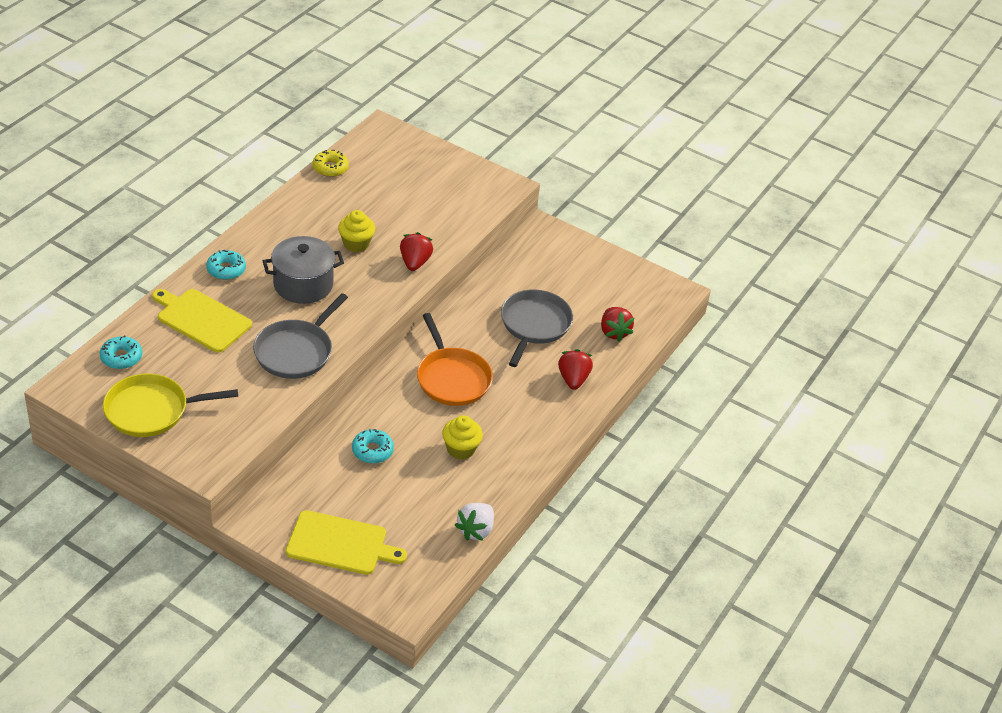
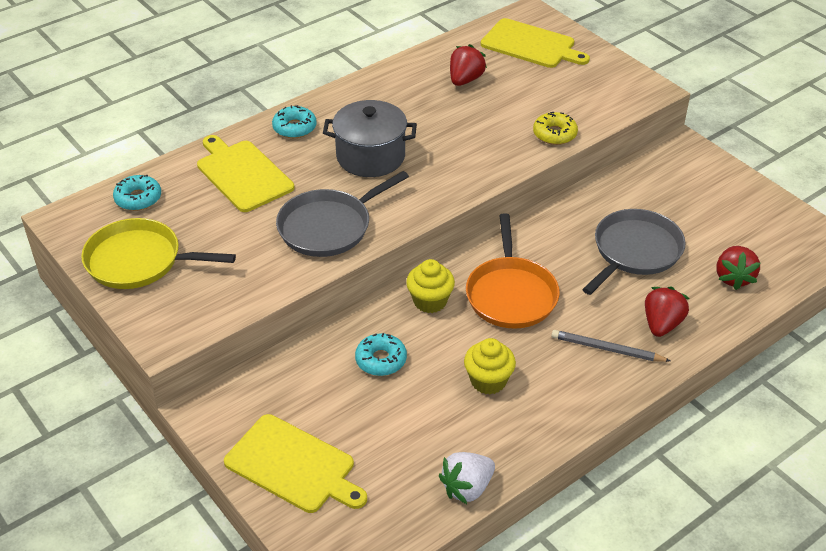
camera: 25 degrees right, 0 degrees up
(330, 168) = (455, 44): yellow donut -> yellow donut (554, 134)
(356, 244) = (449, 124): yellow cupcake -> yellow cupcake (430, 301)
(395, 159) = (531, 45): none -> yellow cutting board
(414, 262) = (508, 154): red strawberry -> red strawberry (465, 80)
(540, 406) = (607, 349): none -> grey pencil

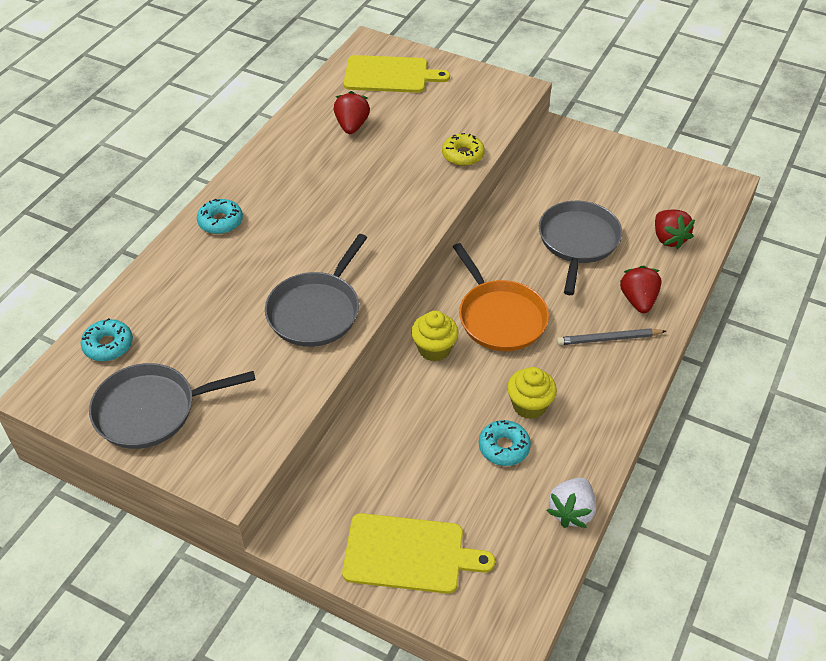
camera: 25 degrees left, 5 degrees up
(138, 261) = (151, 410): yellow pan -> grey pan
(243, 174) = (199, 285): yellow cutting board -> none
(370, 156) = (312, 228): grey pot -> none
(381, 360) = (425, 421): turquoise donut -> turquoise donut (504, 447)

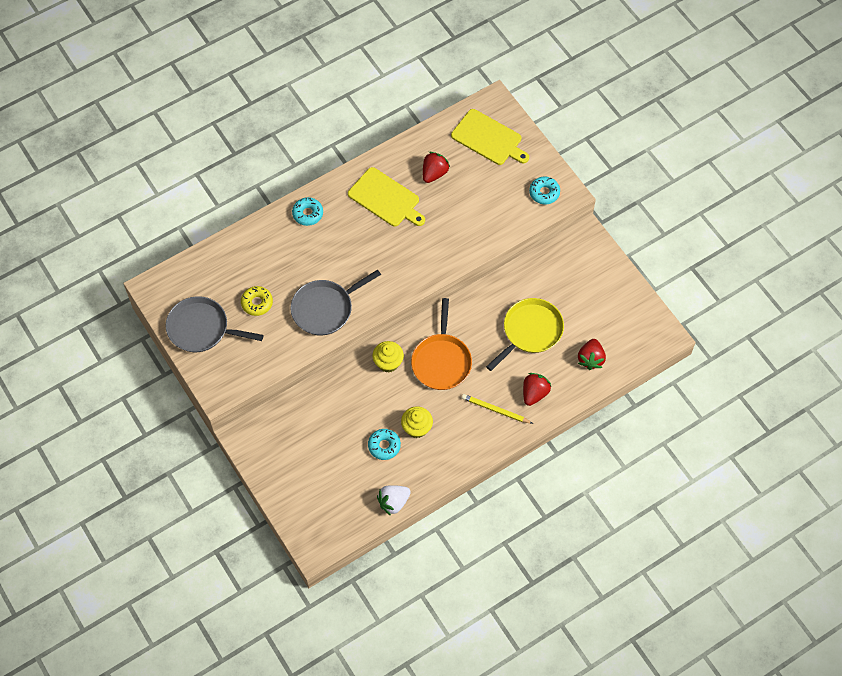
camera: 30 degrees right, 15 degrees up
(108, 345) = (200, 273): turquoise donut -> turquoise donut (544, 193)
(409, 554) = (293, 479): yellow cutting board -> yellow cutting board (385, 199)
(463, 155) = (489, 234): yellow donut -> yellow donut (257, 303)
(578, 241) = (530, 331): grey pan -> yellow pan
(608, 339) = (495, 410): grey pencil -> yellow pencil

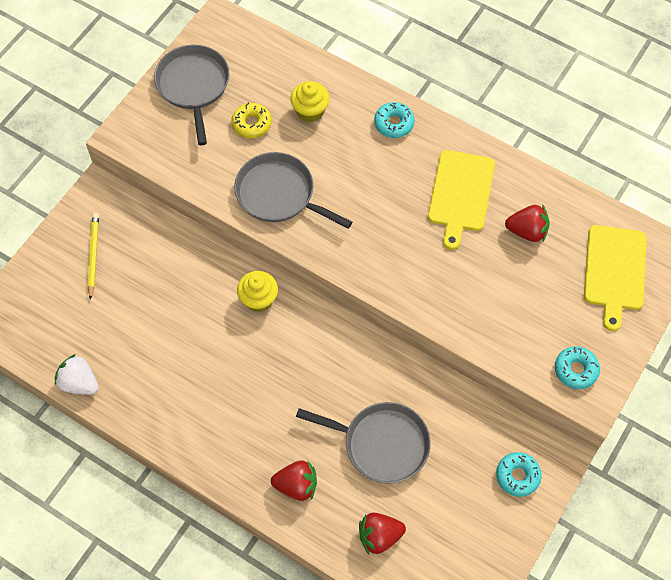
camera: 65 degrees right, 0 degrees up
(384, 446) = (148, 341): turquoise donut -> turquoise donut (517, 476)
(417, 428) = (187, 367): yellow cupcake -> yellow cupcake (310, 111)
(441, 361) = (289, 357): orange pan -> none
(495, 410) = (252, 448): yellow pencil -> yellow pencil (93, 255)
(530, 331) = (382, 444): yellow pan -> grey pan

